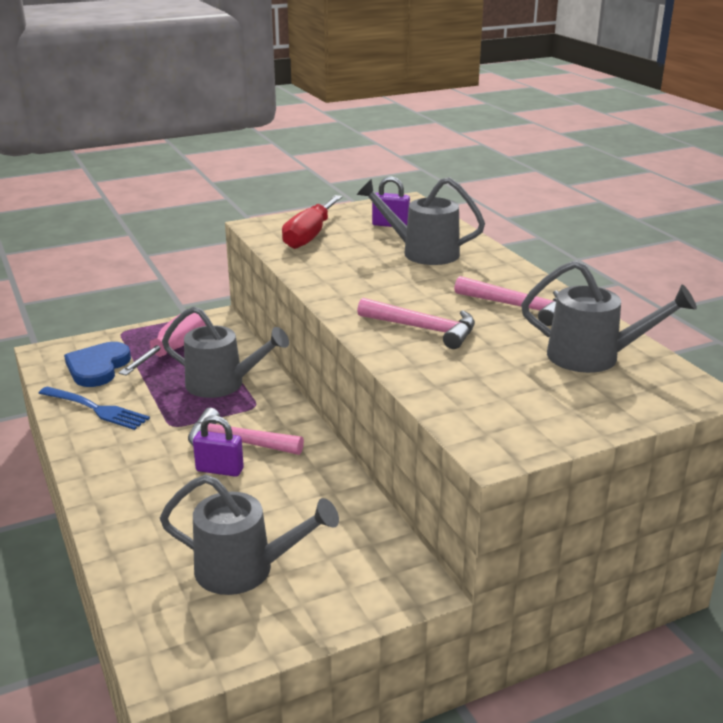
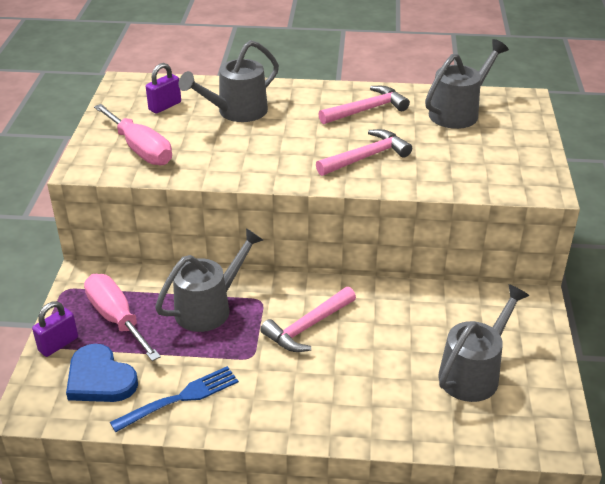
camera: 60 degrees left, 10 degrees up
(219, 470) = (340, 348): purple padlock -> purple padlock (58, 344)
(310, 236) = (140, 149): red screwdriver -> pink screwdriver

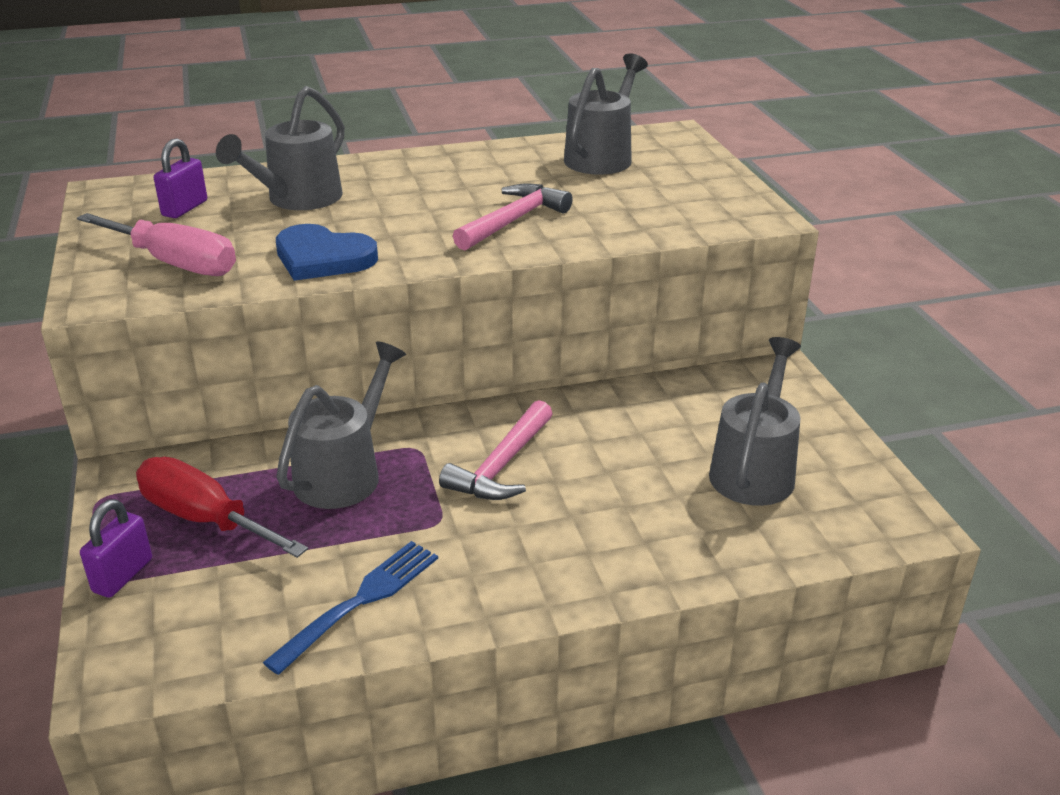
camera: 20 degrees left, 5 degrees down
(100, 378) = (216, 606): blue heart -> blue heart (323, 258)
(117, 319) = (205, 519): pink screwdriver -> red screwdriver
(366, 110) = (480, 171): pink hammer -> none

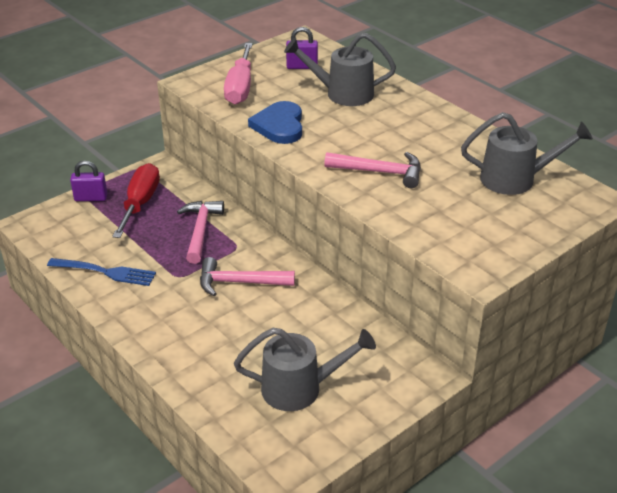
camera: 65 degrees right, 5 degrees up
(345, 472) = (200, 231): grey watering can -> pink hammer

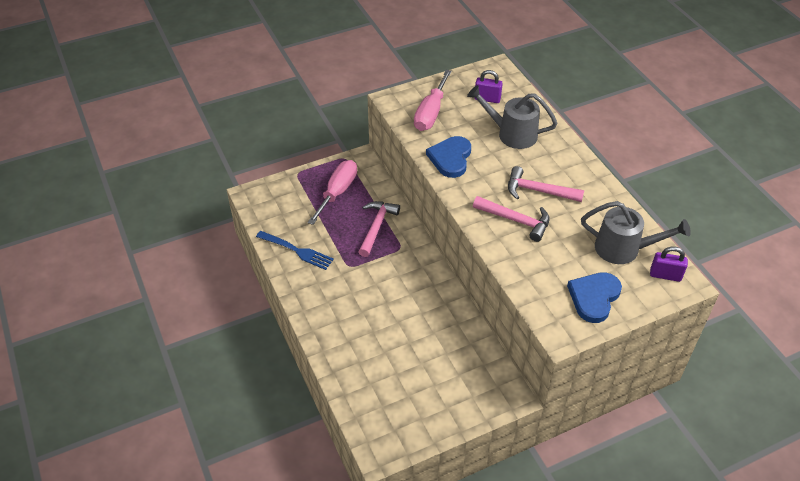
camera: 15 degrees right, 10 degrees up
(91, 198) = (302, 180): purple padlock -> purple padlock (665, 275)
(140, 203) = (337, 192): red screwdriver -> pink screwdriver
(240, 282) = (393, 281): pink hammer -> pink hammer (538, 191)
(301, 388) = (412, 384): grey watering can -> none
(502, 231) = (594, 297): none -> blue heart

